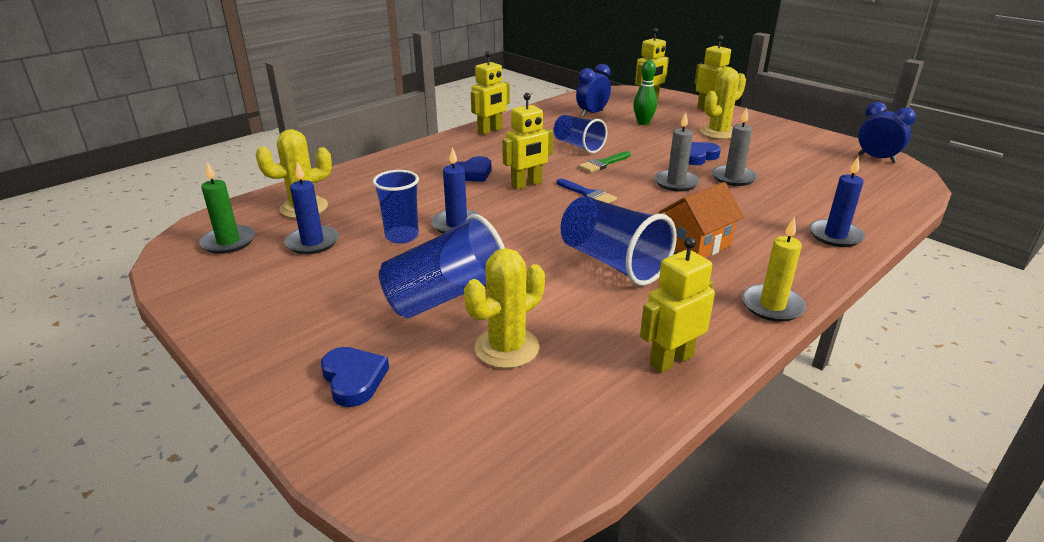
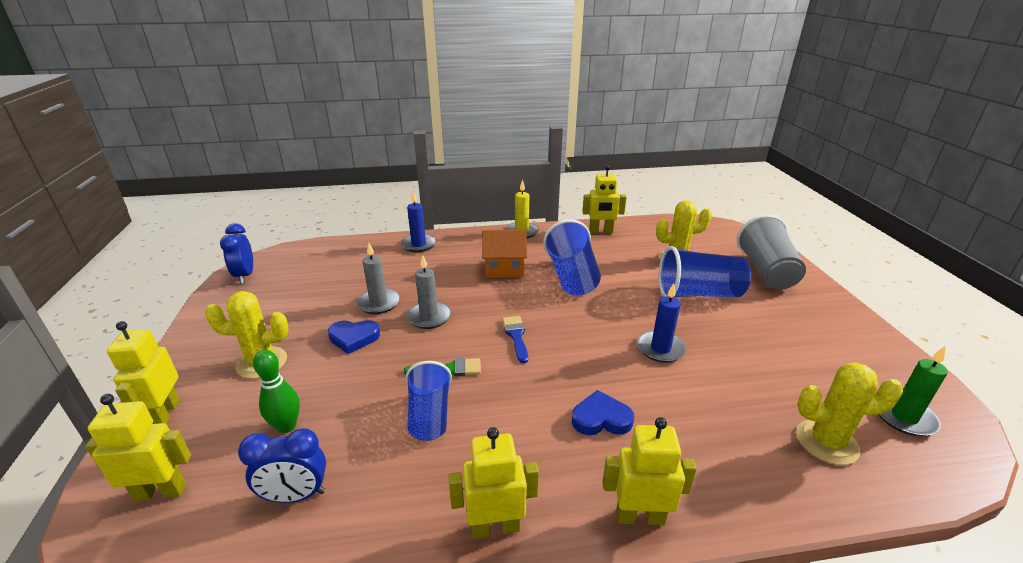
camera: 145 degrees left, 0 degrees up
(312, 242) = (806, 381): blue candle -> none
(353, 379) = (766, 271): blue heart -> grey cup
(402, 236) = (716, 355): blue cup -> none
(527, 184) = (557, 372): yellow robot -> yellow robot (640, 516)

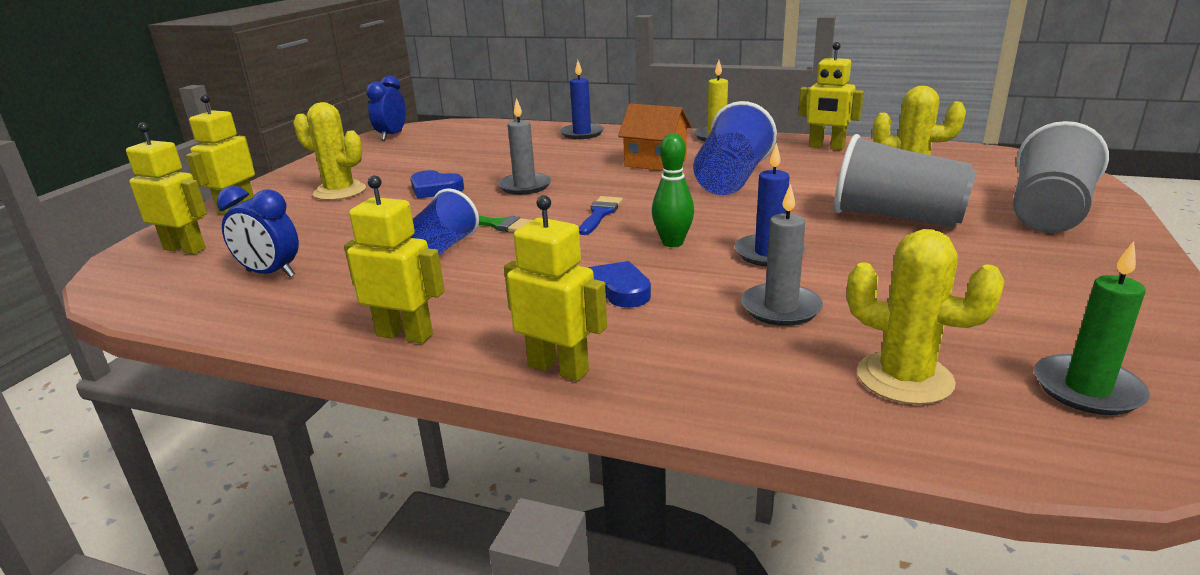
camera: 30 degrees right, 5 degrees down
(286, 426) = (312, 233): green bowling pin -> green bowling pin (672, 243)
(379, 303) = (487, 169): grey candle -> grey candle (780, 308)
(698, 294) = (896, 217): blue cup -> grey cup

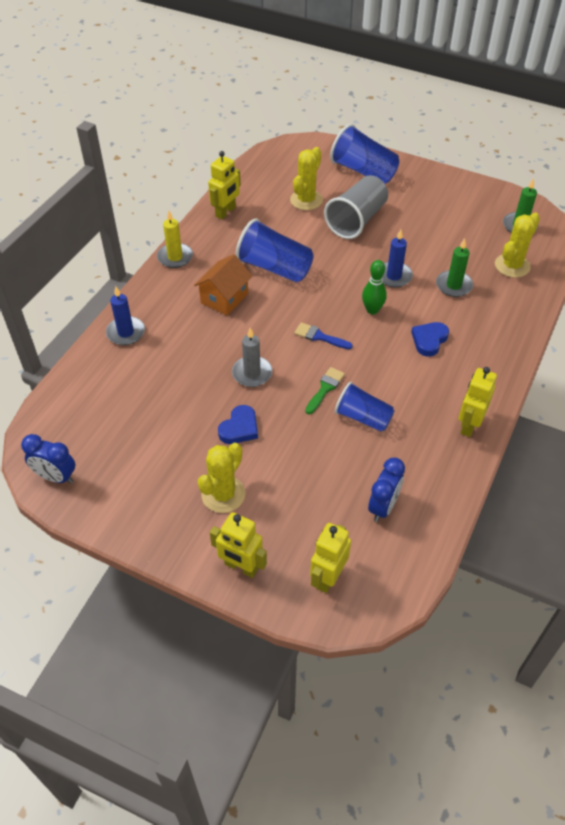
camera: 85 degrees left, 25 degrees up
(558, 368) = (502, 365): yellow robot -> none
(780, 308) = (453, 285): grey candle -> green candle
(1048, 213) = (363, 171): grey cup -> blue cup

